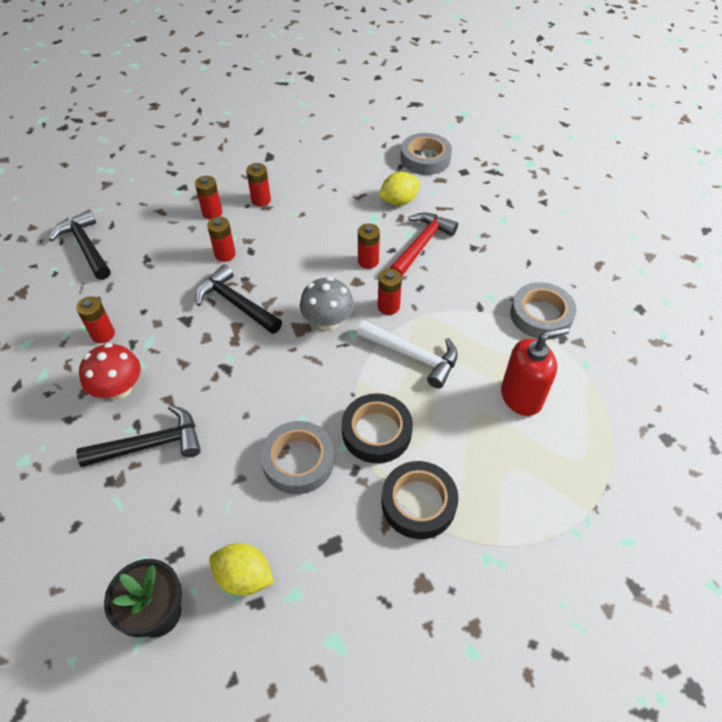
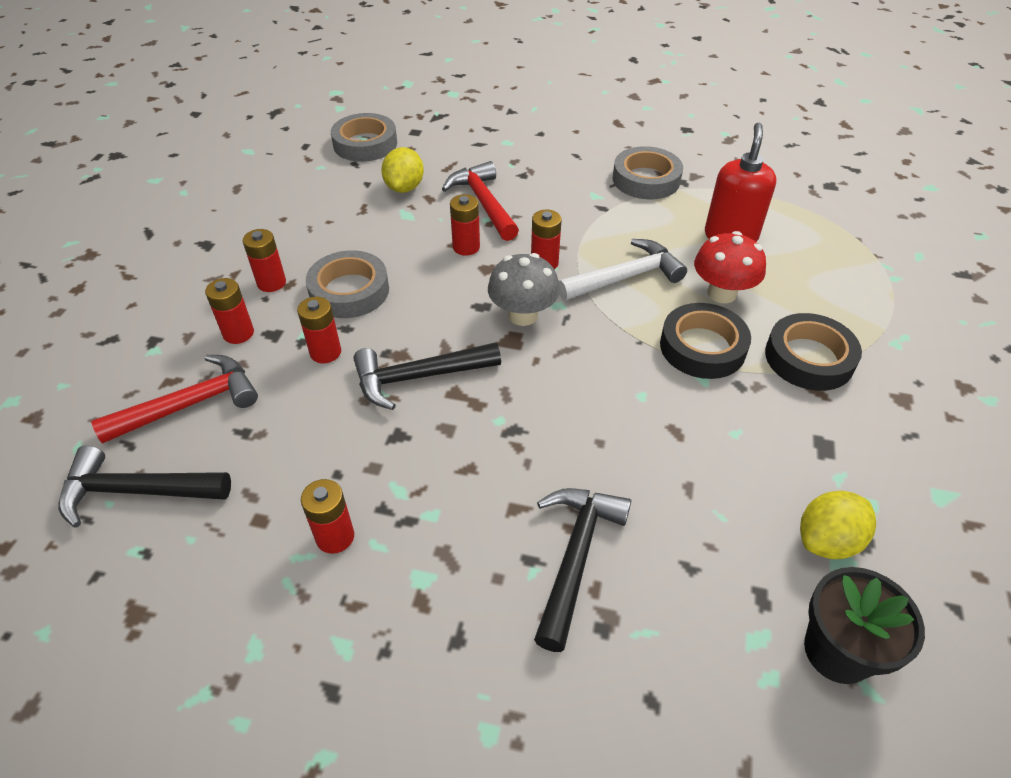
camera: 55 degrees left, 5 degrees down
(119, 389) = (453, 556): red mushroom -> red mushroom (721, 293)
(150, 228) = (190, 404): none -> red hammer
(298, 461) = (698, 424): grey tape -> grey tape (349, 291)

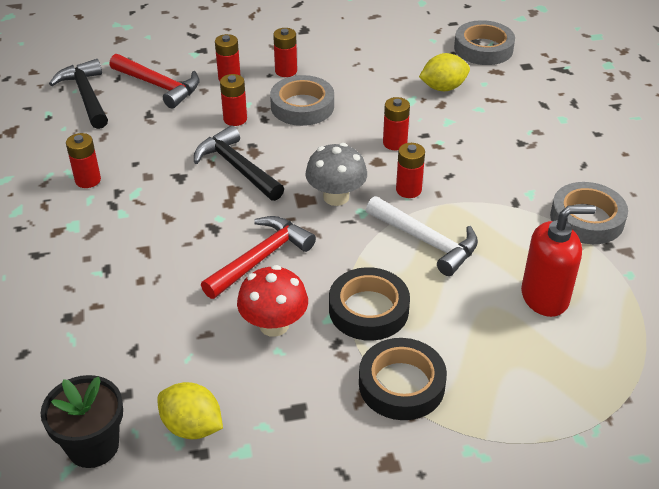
camera: 65 degrees right, 5 degrees down
(484, 203) = (460, 134): red hammer -> red hammer (260, 258)
(575, 557) = (117, 289): black hammer -> none
(721, 293) = (451, 308): red mushroom -> red mushroom (274, 325)

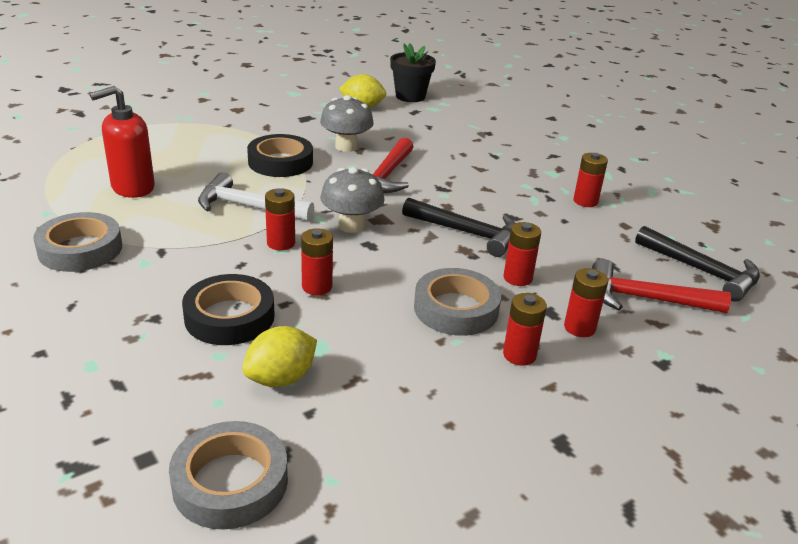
camera: 155 degrees right, 10 degrees down
(274, 325) = (346, 146): red mushroom -> grey mushroom
(401, 384) = (240, 134): black tape -> black tape (229, 317)

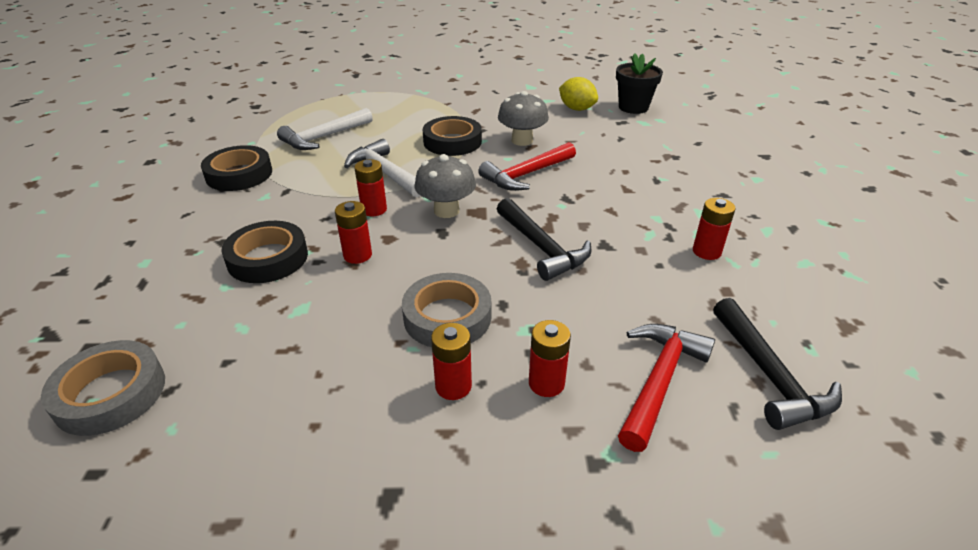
camera: 35 degrees right, 5 degrees up
(80, 249) = (239, 174): grey tape -> black tape
(132, 187) = (324, 137): red soap dispenser -> white hammer
(281, 378) = (241, 323): yellow lemon -> none
(517, 278) = (541, 308): red battery -> none
(646, 299) = (659, 381): red hammer -> red hammer turned 75 degrees clockwise

